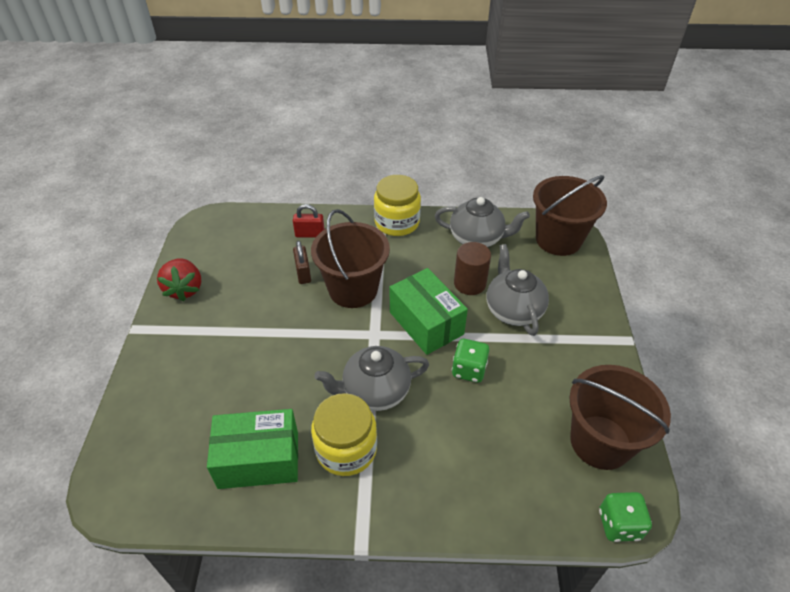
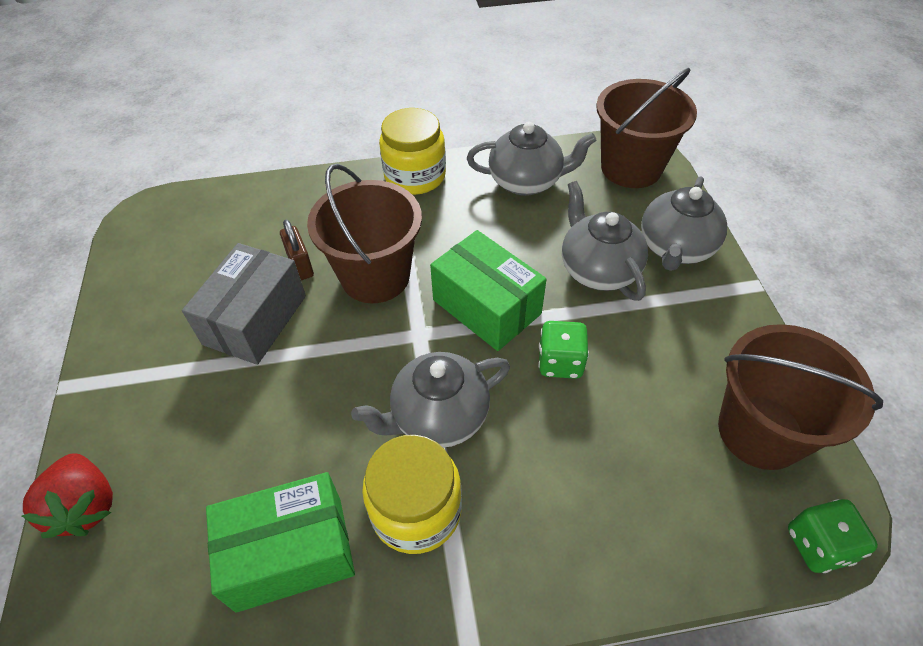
camera: 10 degrees left, 5 degrees up
(184, 289) = (131, 315): red strawberry -> red strawberry (86, 506)
(265, 306) = (255, 320): none -> grey box
(310, 234) = (298, 209): red padlock -> none
(469, 283) = (532, 243): brown cylinder -> none
(575, 304) = (675, 248): none -> grey teapot

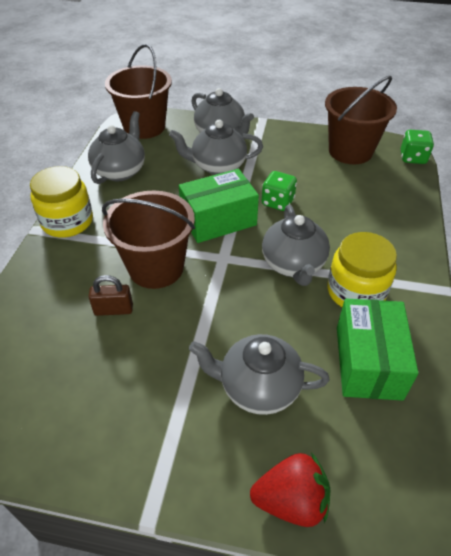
camera: 70 degrees left, 5 degrees down
(225, 433) = (258, 387): none -> grey teapot
(255, 320) = (154, 350): grey box -> none

